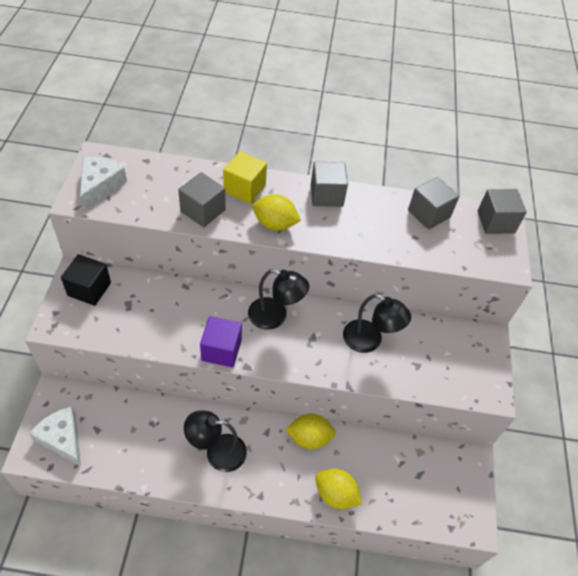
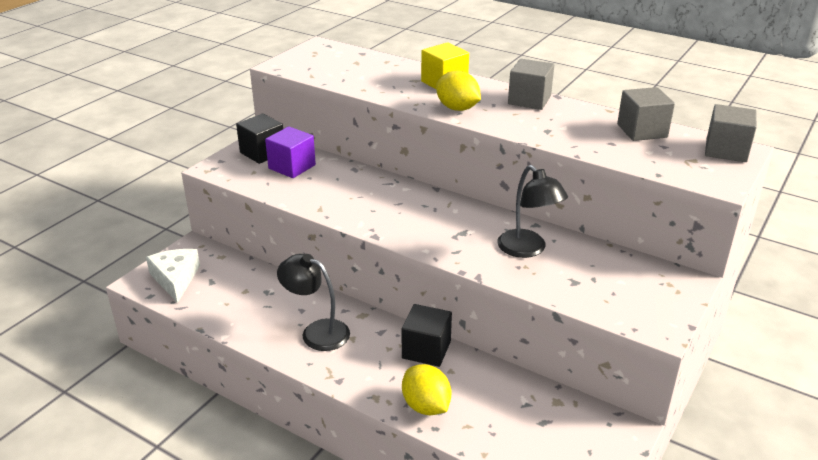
camera: 30 degrees right, 20 degrees down
(100, 185) = (307, 60): white cheese -> none
(203, 211) = (391, 89): grey cube -> none
(221, 350) = (357, 219): purple cube -> purple cube (292, 167)
(275, 316) = (432, 208): black lamp -> none
(309, 438) = (426, 350): yellow lemon -> black cube

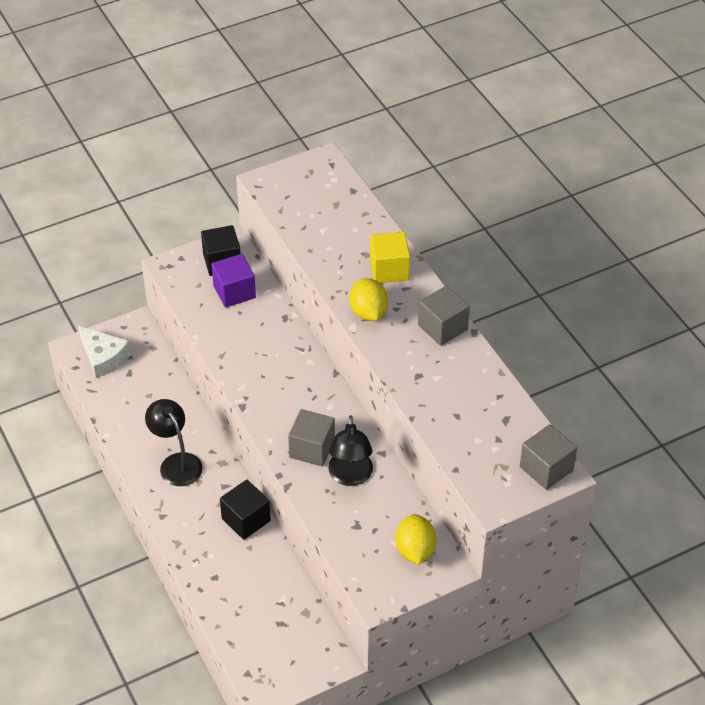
camera: 30 degrees right, 15 degrees up
(175, 279) = (103, 357): white cheese -> white cheese turned 120 degrees clockwise
(426, 406) = (207, 568): yellow lemon -> yellow lemon (415, 550)
(642, 131) = (500, 412): grey cube -> grey cube (312, 449)

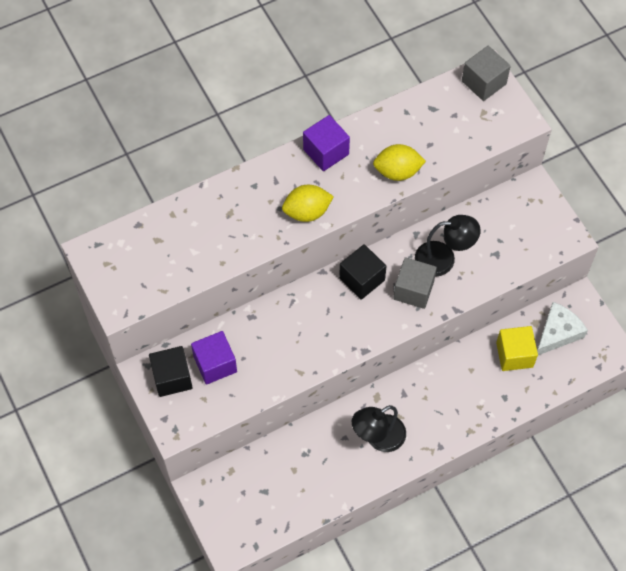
camera: 90 degrees left, 15 degrees up
(103, 357) = (243, 518): white cheese -> white cheese (557, 333)
(246, 519) = (441, 374): black cube -> black cube (362, 279)
(389, 269) = (251, 194): yellow cube -> yellow cube (514, 355)
(415, 550) = (519, 210): yellow lemon -> yellow lemon (397, 171)
(442, 327) = (326, 152): grey cube -> purple cube

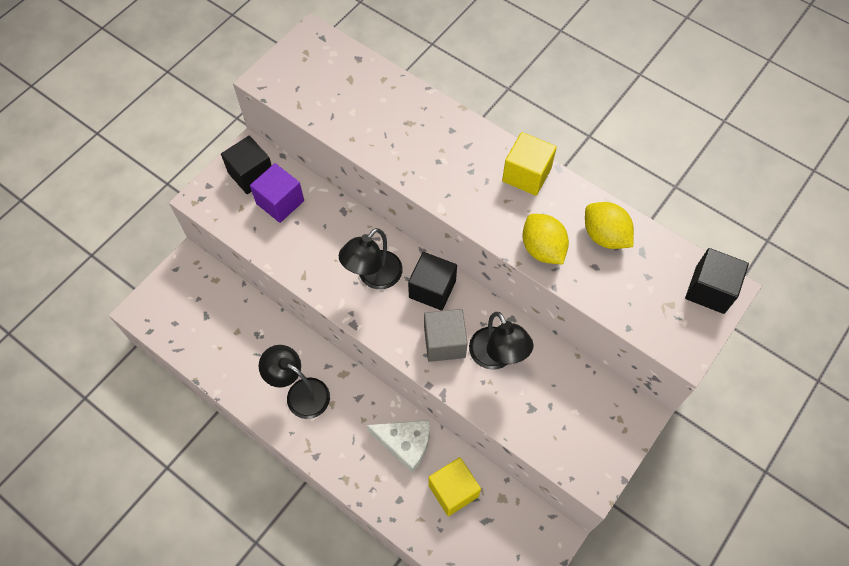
camera: 65 degrees right, 0 degrees up
(307, 212) = (447, 186): yellow lemon -> yellow lemon (604, 236)
(326, 152) = (526, 174): purple cube -> yellow cube
(328, 318) = (373, 277): none -> black lamp
(484, 82) = (710, 290): grey cube -> black cube
(557, 333) = (502, 527): white cheese -> white cheese (405, 443)

